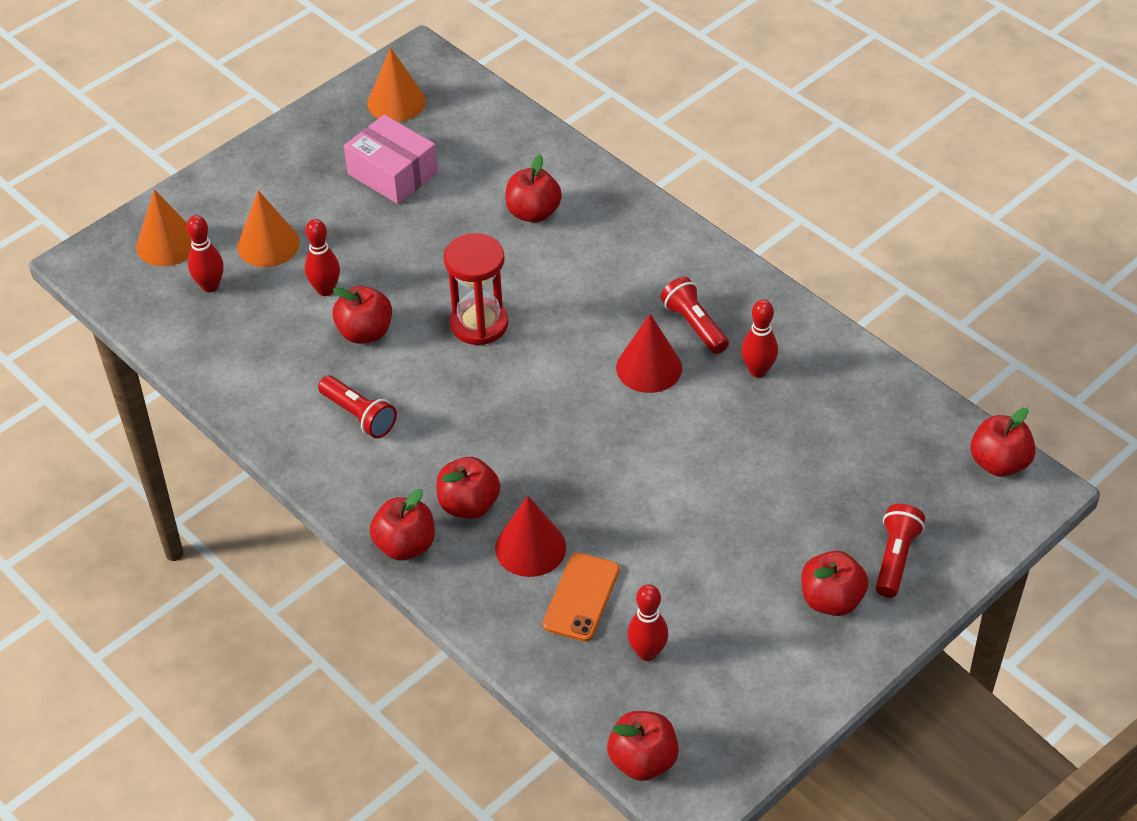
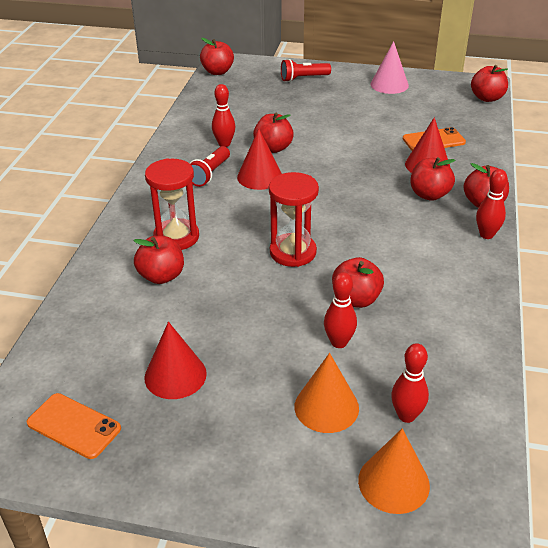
camera: 125 degrees left, 10 degrees down
(359, 416) = (424, 265): red flashlight -> none
(392, 173) = (175, 375): pink box -> red cone
(396, 102) = (74, 426): orange cone -> orange phone
(589, 247) = (176, 237): none -> red hourglass
(647, 652) = (436, 115): red bowling pin -> red bowling pin (486, 235)
(789, 658) = (389, 84): none -> pink cone
(831, 600) = (346, 85): red apple -> red apple (273, 148)

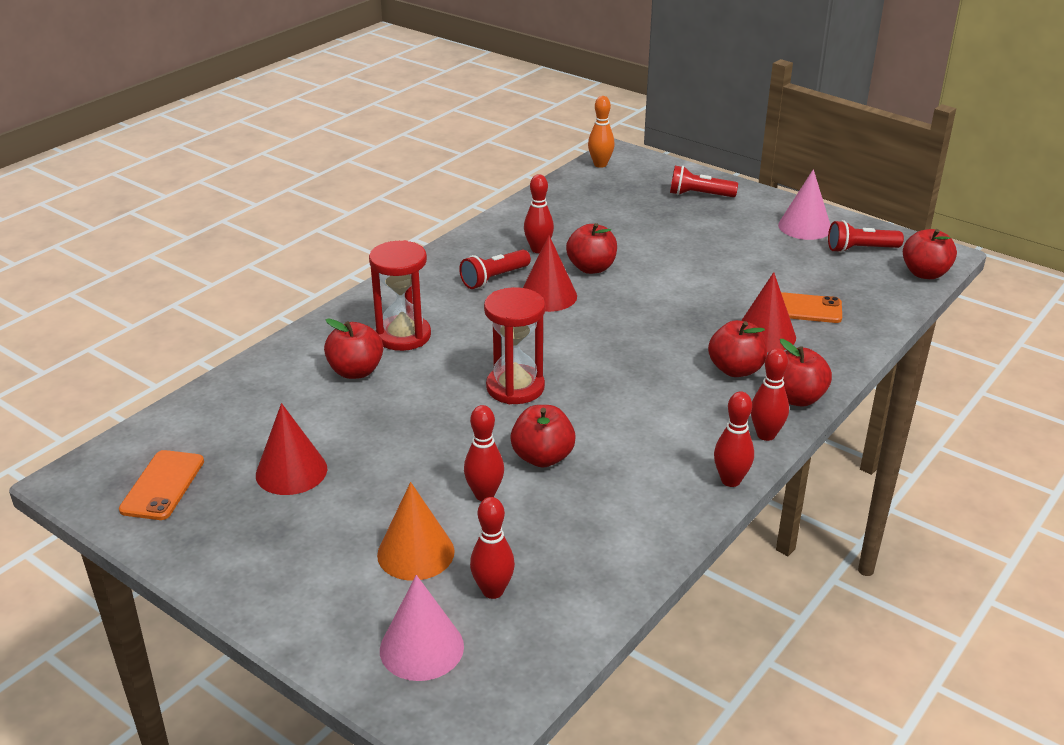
camera: 25 degrees right, 5 degrees down
(74, 426) = (162, 485): orange phone -> orange phone turned 45 degrees clockwise
(217, 72) = (600, 164): red apple -> orange bowling pin
(393, 482) = (421, 648): orange cone -> pink cone
(436, 91) = (860, 249): none -> red flashlight
(492, 274) = (730, 480): none -> red bowling pin

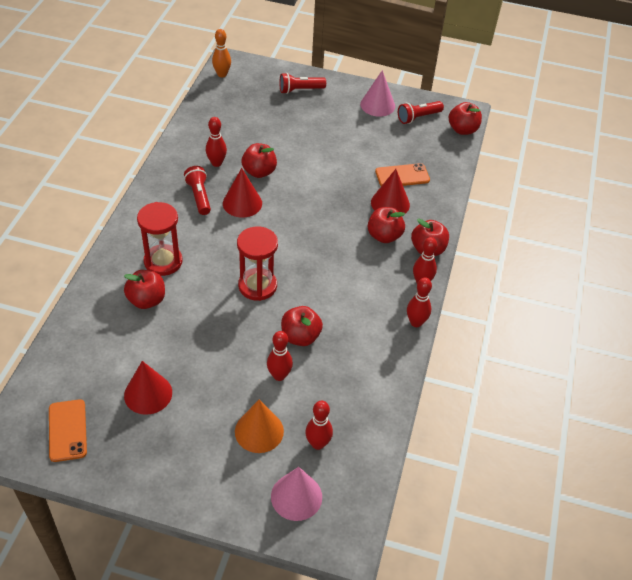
camera: 25 degrees left, 15 degrees up
(494, 278) = (199, 196): red flashlight -> red flashlight turned 135 degrees clockwise

